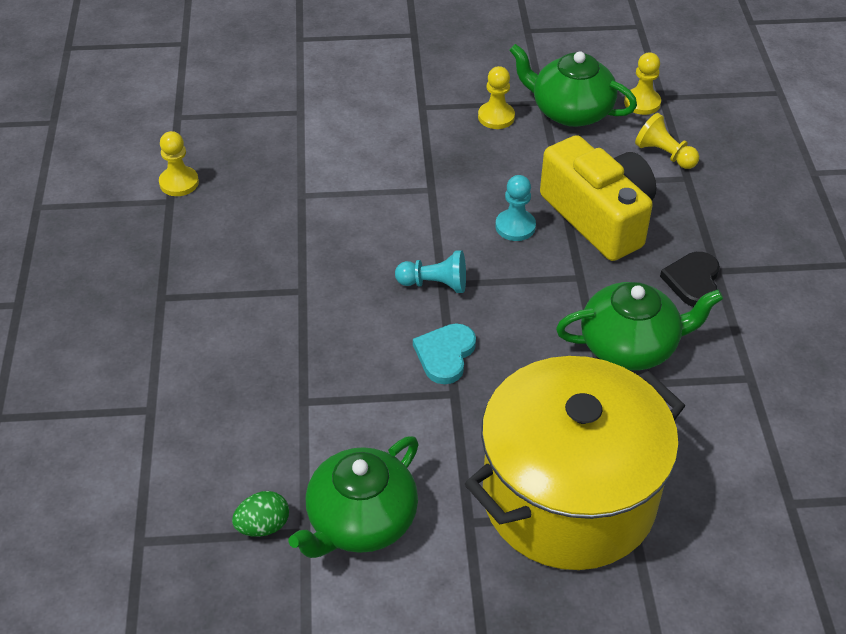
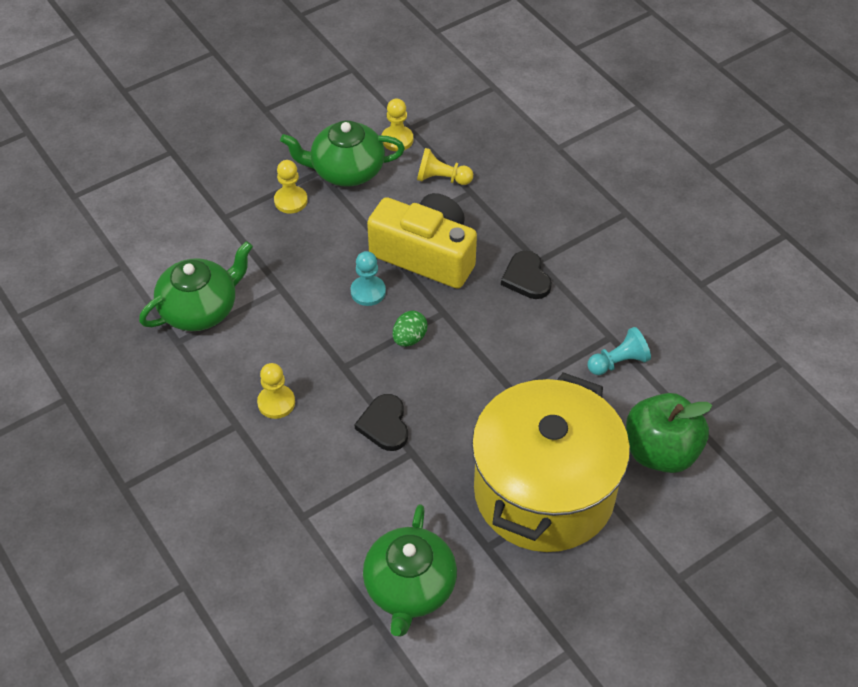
camera: 30 degrees left, 5 degrees up
(179, 183) = (63, 378): yellow pawn -> yellow pawn (276, 403)
(263, 526) = (340, 630): green egg -> green egg (409, 338)
(434, 284) = (338, 370): turquoise pawn -> turquoise pawn (618, 362)
(445, 355) = (384, 425): turquoise heart -> black heart
(630, 346) = (514, 352): green teapot -> green teapot (200, 309)
(731, 520) = (661, 452): none -> green apple

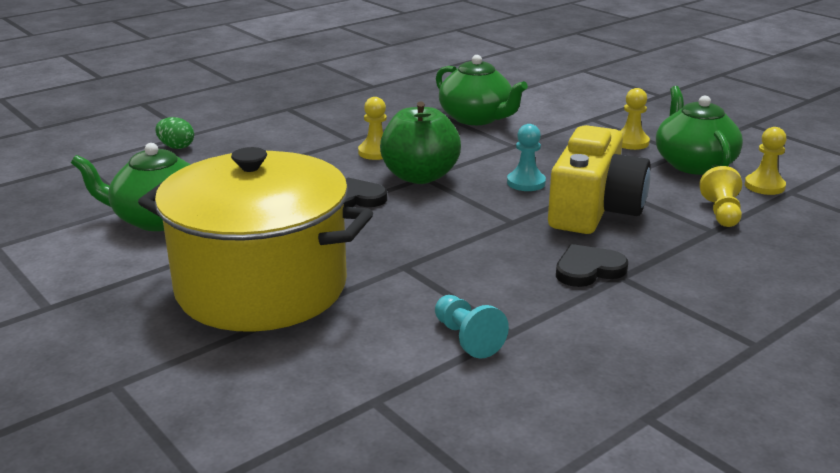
camera: 85 degrees right, 25 degrees down
(409, 338) = (469, 205): green egg -> green egg (176, 147)
(661, 452) = (317, 373): green apple -> green apple (420, 176)

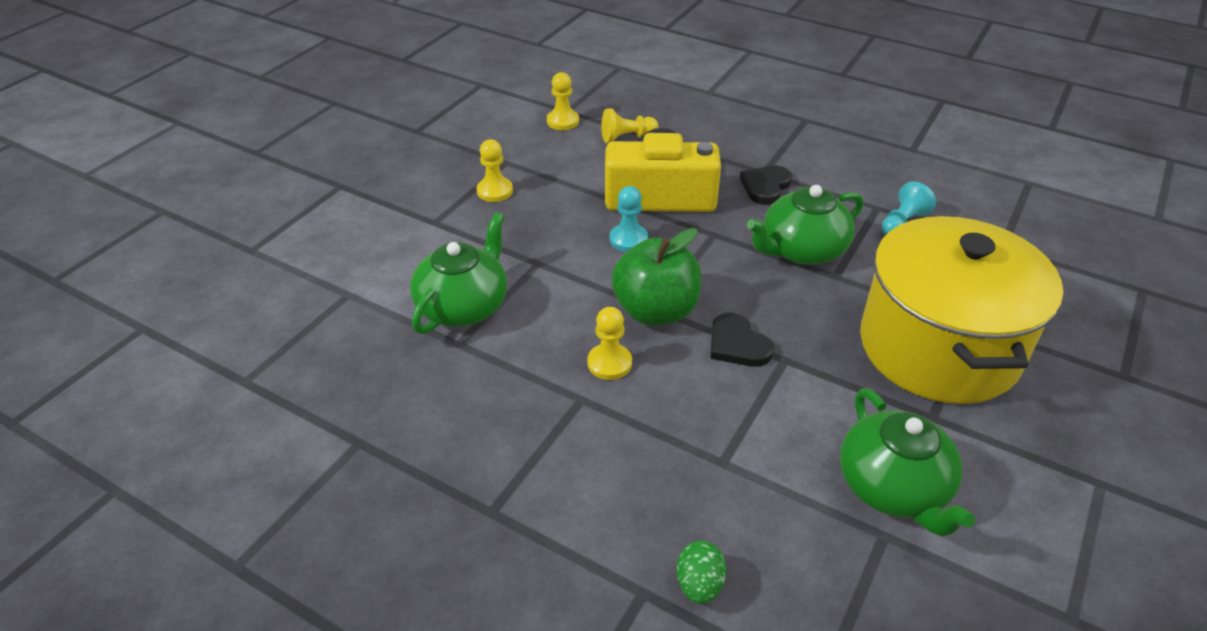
camera: 110 degrees left, 15 degrees up
(588, 269) = (765, 186): black heart -> black heart turned 75 degrees clockwise
(693, 164) = (532, 155): green teapot -> green teapot (801, 250)

